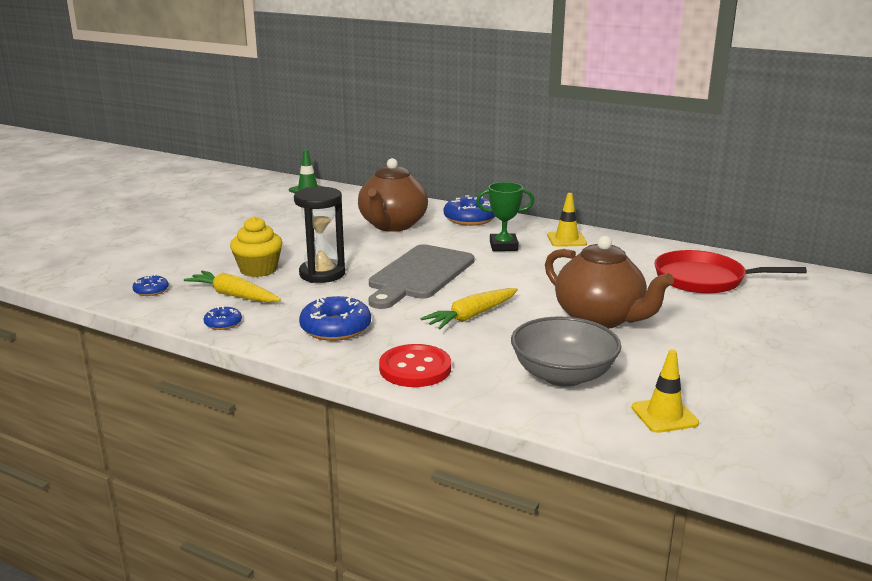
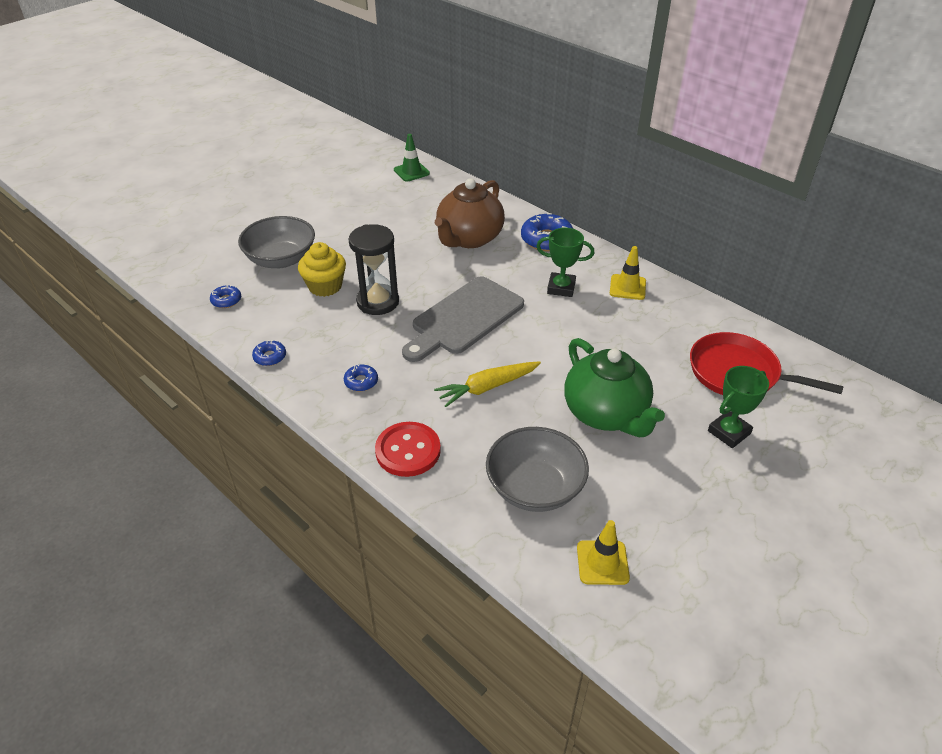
camera: 15 degrees right, 20 degrees up
(199, 257) = (281, 259): none -> grey bowl
(233, 295) = (291, 319): yellow carrot -> none
(335, 328) = (361, 381): blue donut -> blue donut, size x0.53
(600, 318) = (606, 414): brown teapot -> green teapot
(722, 315) = (729, 432): none -> green trophy

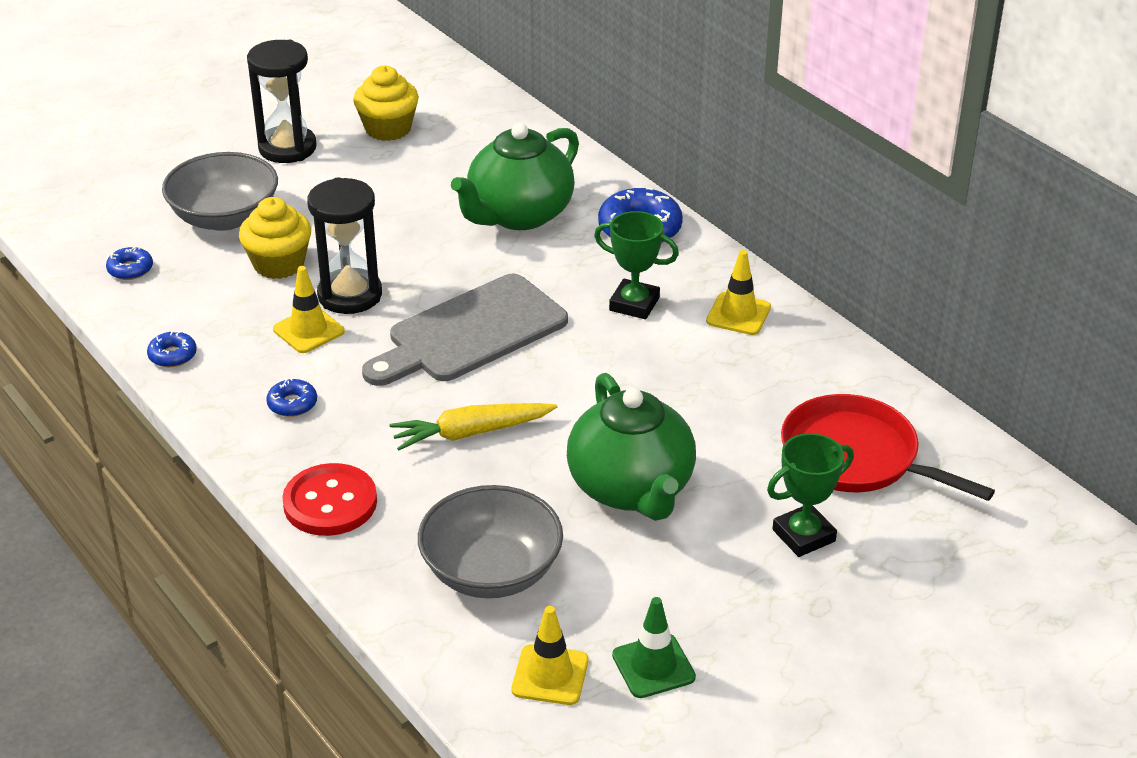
camera: 10 degrees right, 5 degrees down
(310, 211) = (287, 148): none -> black hourglass
(357, 329) = (308, 330): none -> yellow traffic cone
(370, 193) = (388, 129): none -> yellow cupcake
(411, 172) = (463, 100): green traffic cone -> green traffic cone (653, 666)
(469, 238) = (519, 215): brown teapot -> green teapot

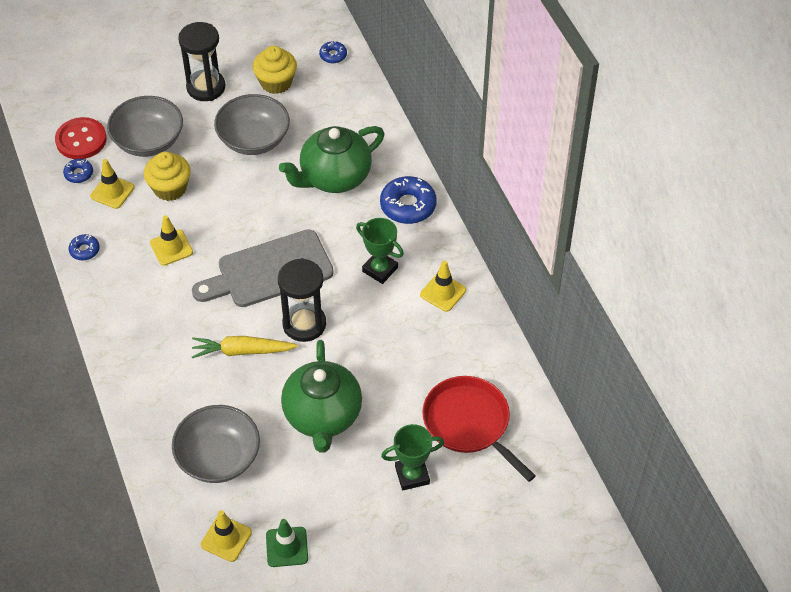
camera: 15 degrees right, 15 degrees up
(191, 282) = (112, 192): none -> yellow traffic cone
(292, 404) = (144, 304): blue donut -> blue donut (333, 55)
(330, 503) = (142, 385): red button -> red button (81, 140)
(350, 295) = (205, 224): black hourglass -> black hourglass (304, 324)
(382, 192) = (254, 140): none -> grey bowl

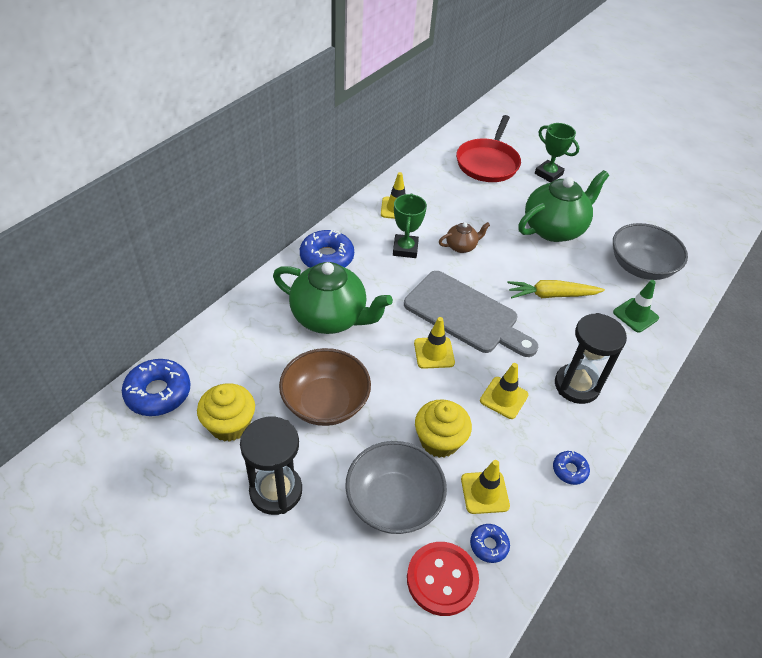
camera: 125 degrees left, 5 degrees down
(226, 538) = (683, 237): yellow traffic cone -> yellow traffic cone (434, 353)
(242, 351) = (551, 295): yellow carrot -> yellow carrot turned 120 degrees clockwise
(254, 140) = (325, 402): grey bowl -> brown bowl
(287, 547) = (654, 208): green traffic cone -> green traffic cone (635, 315)
(304, 324) = (493, 270): black hourglass -> black hourglass (576, 385)
(333, 55) = (158, 393): blue donut -> blue donut, size x1.89
(353, 317) = (461, 246): none -> brown teapot

